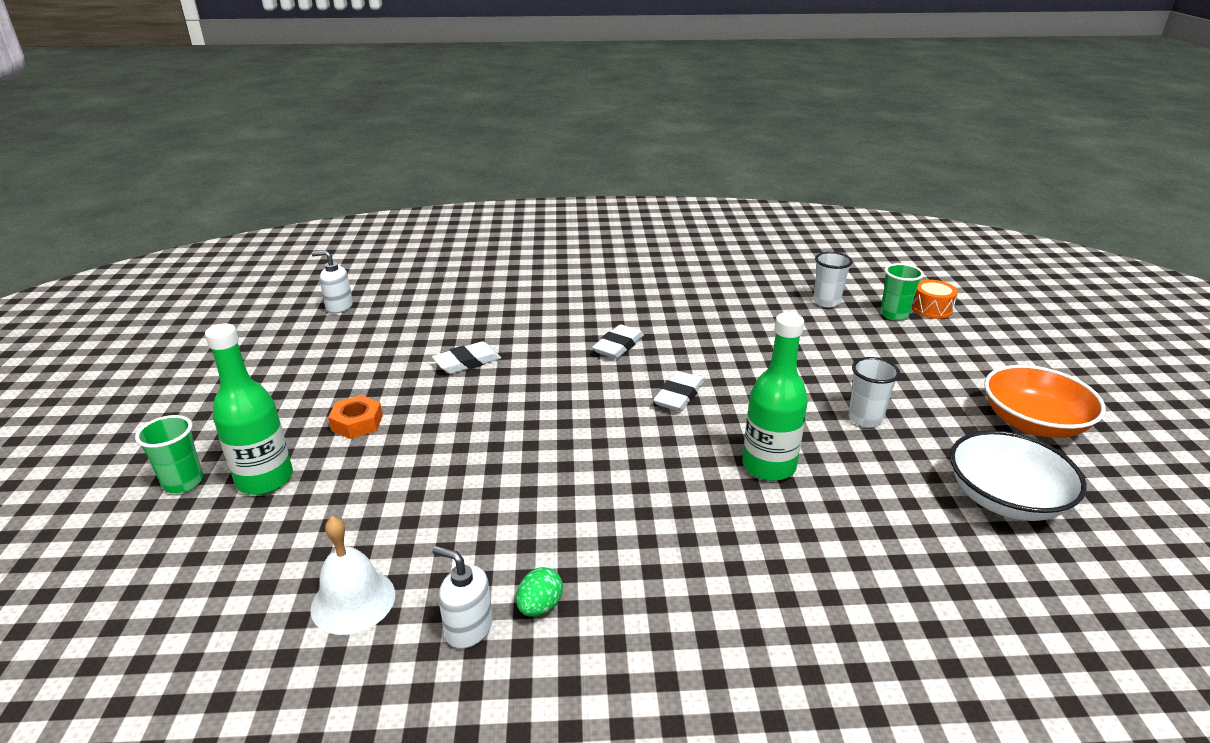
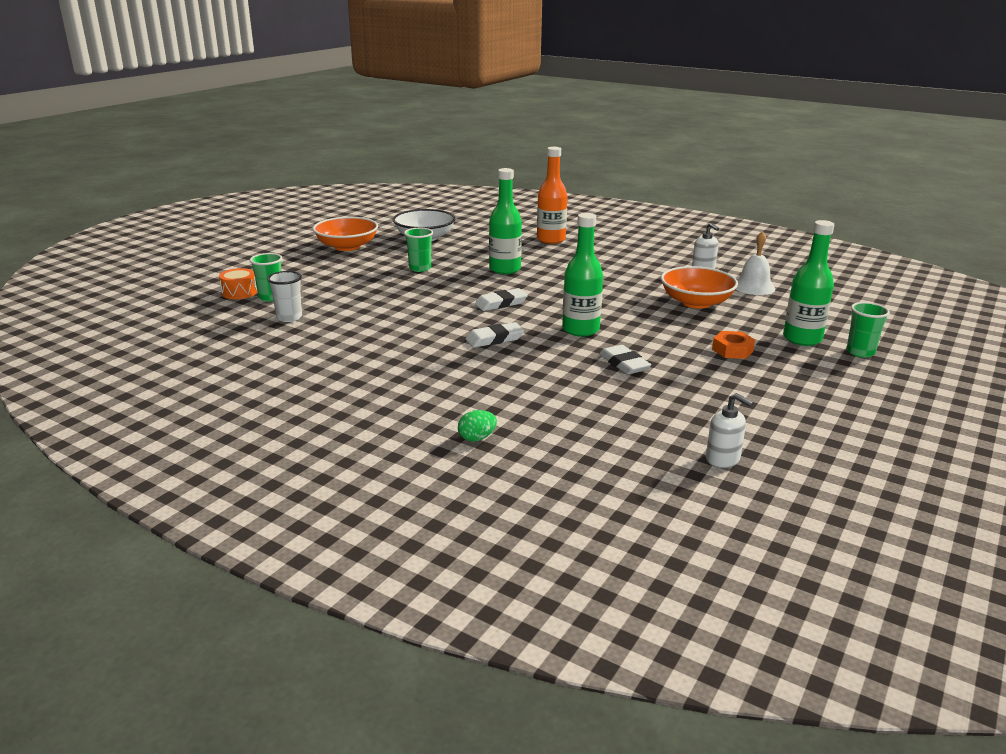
camera: 145 degrees left, 5 degrees down
(437, 504) = (696, 302): none -> orange bowl
(467, 362) = (624, 364): white eraser -> white eraser turned 60 degrees clockwise
(540, 606) = (668, 266): green egg -> green egg (477, 438)
(548, 389) = (580, 330): none -> green bottle
(833, 607) = (551, 240): none -> orange bottle
(865, 418) = (420, 268): white cup -> green cup

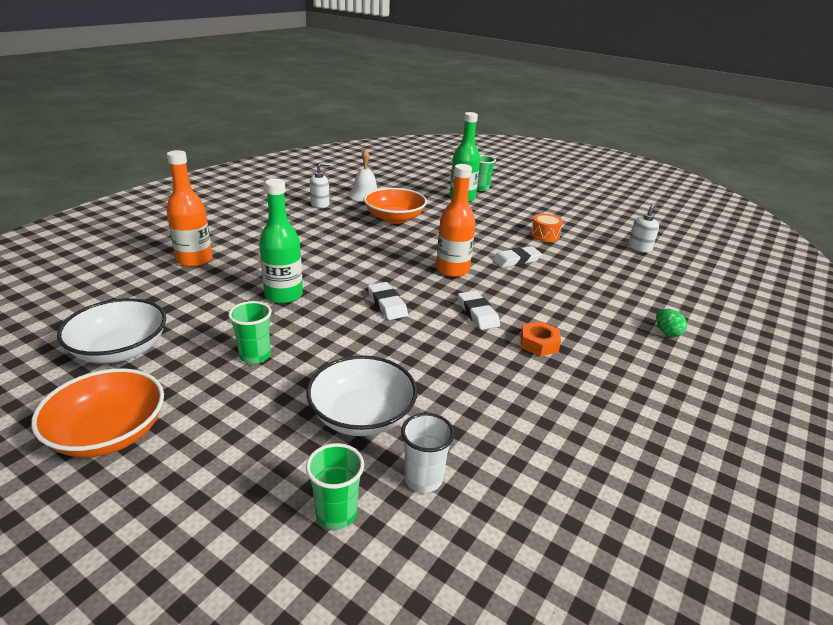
camera: 90 degrees left, 5 degrees up
(239, 292) = (303, 567): orange drum -> orange drum (545, 235)
(352, 300) = (362, 415): none -> white bowl
(580, 330) = (452, 270): green bottle -> orange bottle
(732, 350) = (484, 221): orange nut -> orange nut (539, 344)

